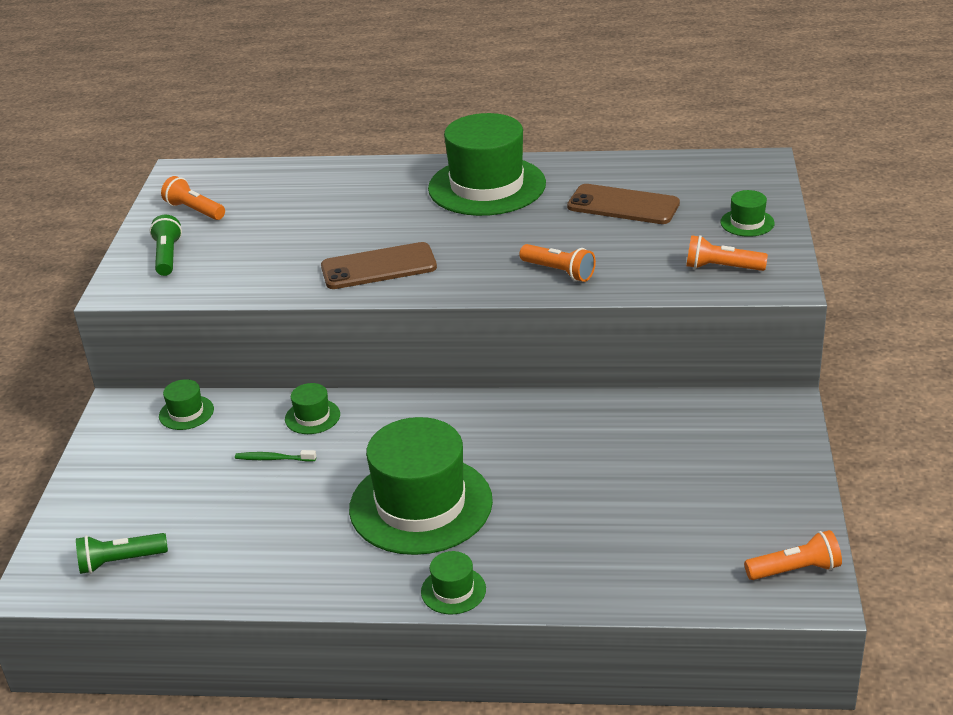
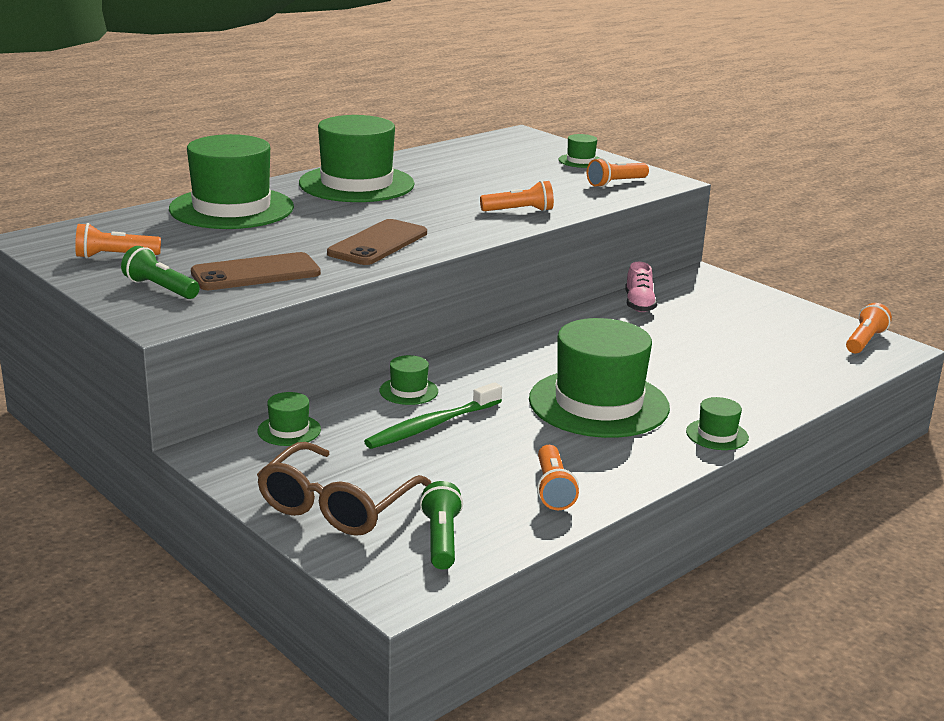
camera: 50 degrees left, 10 degrees down
(112, 495) = (336, 505): none -> brown glasses
(120, 561) = (441, 539): green flashlight -> green flashlight turned 150 degrees clockwise
(250, 565) = (553, 489): none -> orange flashlight
(273, 459) = (431, 426): green toothbrush -> green toothbrush, size x1.87
(347, 184) = (231, 208): none -> green hat
(623, 205) = (482, 171): brown phone -> brown phone (256, 273)
(650, 414) = (639, 304): none -> pink shoe

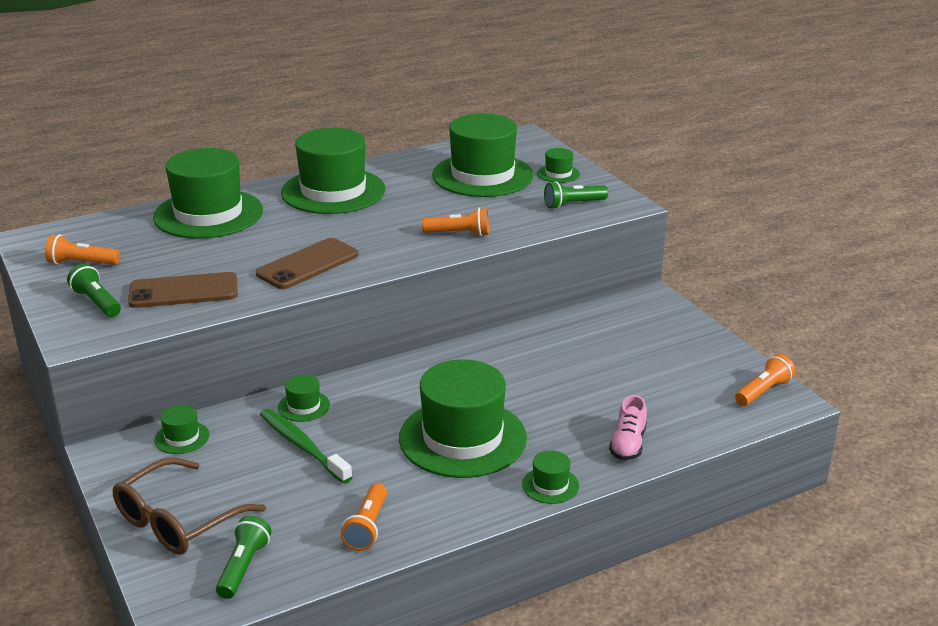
camera: 15 degrees right, 5 degrees up
(431, 426) = (302, 446): green toothbrush -> green toothbrush turned 75 degrees clockwise
(505, 165) = (482, 175): none -> green hat
(615, 183) = (573, 204): orange flashlight -> green flashlight
(639, 304) = (568, 327): pink shoe -> pink shoe (628, 444)

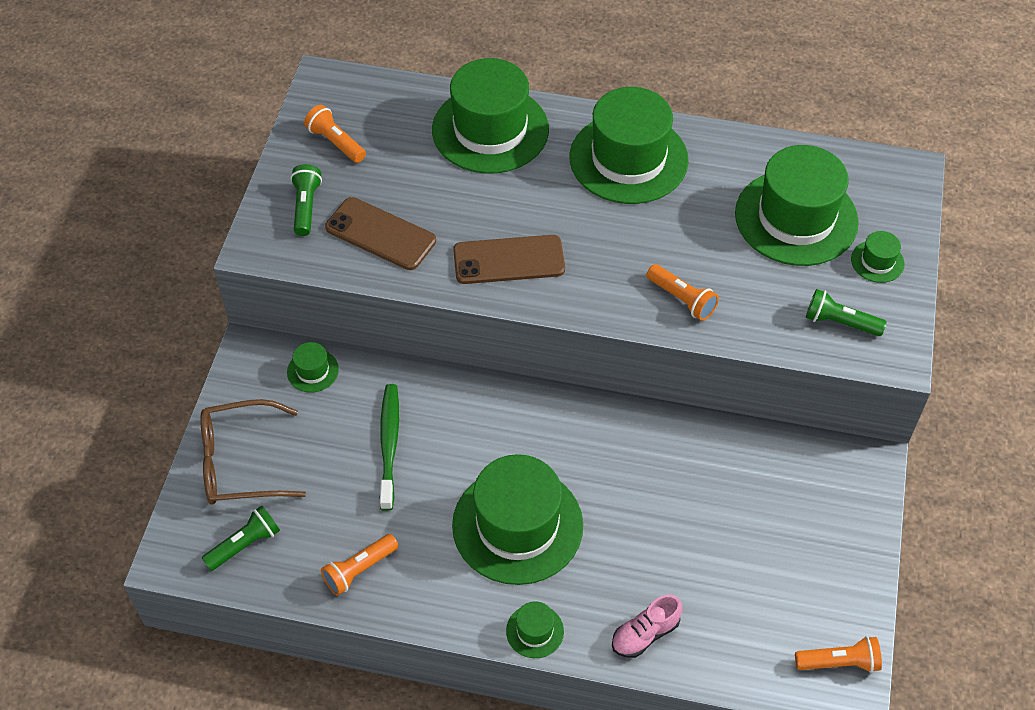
camera: 40 degrees right, 25 degrees up
(304, 406) = (429, 397): green hat -> none

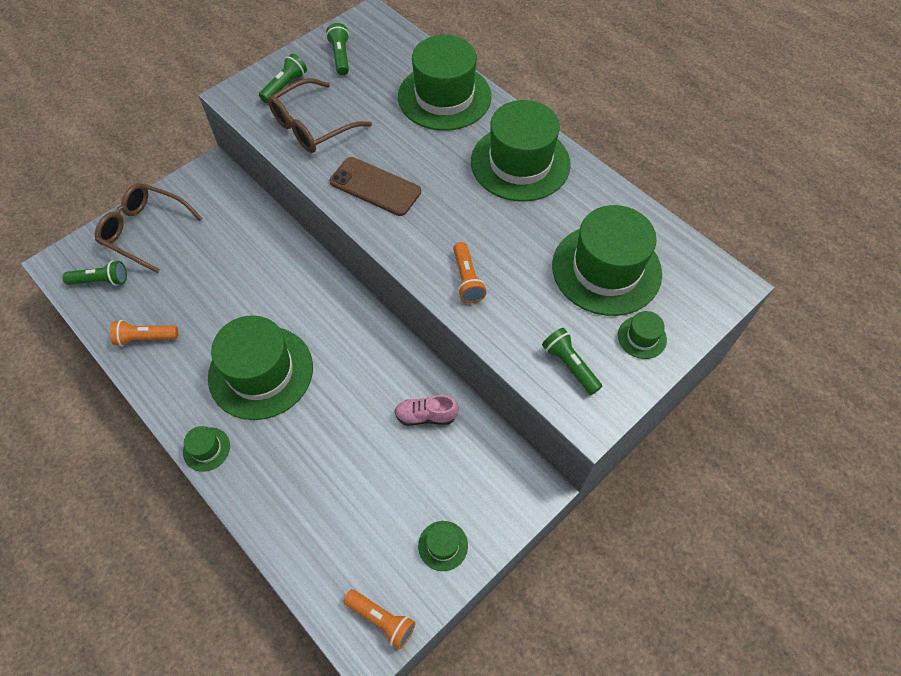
camera: 35 degrees right, 5 degrees up
(312, 371) = (235, 200): green hat -> green hat (443, 545)
(335, 142) = (340, 56): orange flashlight -> green flashlight
(380, 234) = (312, 126): brown phone -> brown glasses
(389, 444) = (235, 271): green toothbrush -> none
(645, 634) = (271, 501): pink shoe -> pink shoe (426, 416)

